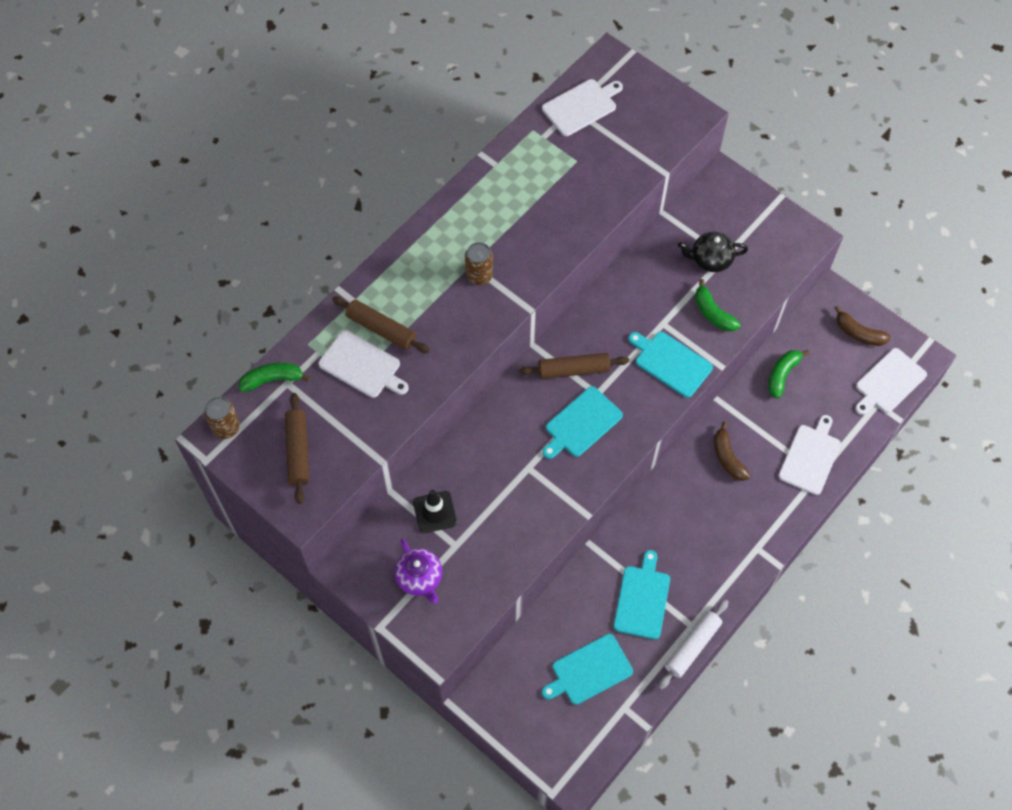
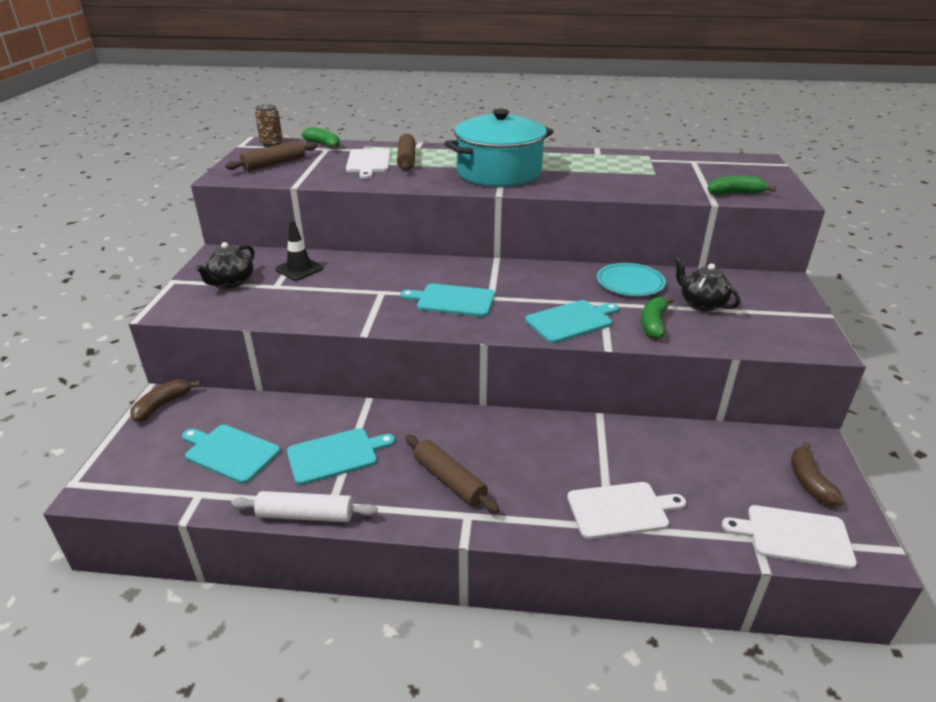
camera: 55 degrees right, 30 degrees down
(420, 578) = (231, 282): purple teapot -> black teapot
(479, 275) = (499, 173): brown can -> turquoise pot
(574, 370) = (498, 280): brown rolling pin -> brown rolling pin (449, 480)
(581, 106) = (701, 163): white cutting board -> none
(648, 281) = (630, 283): none -> turquoise plate
(671, 363) = (571, 321): turquoise cutting board -> turquoise cutting board turned 60 degrees clockwise
(727, 457) = (547, 447): brown banana -> brown banana (163, 405)
(782, 374) = (683, 446): green banana -> green banana (735, 193)

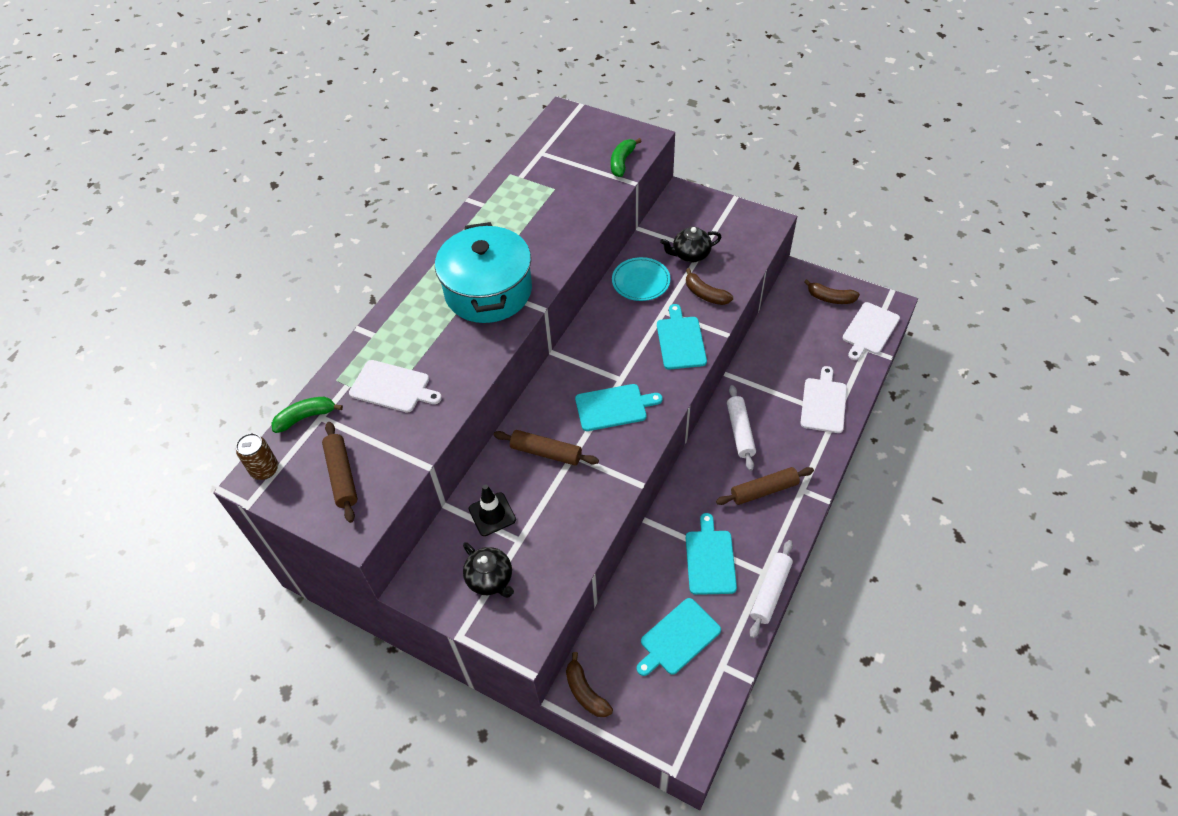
camera: 65 degrees left, 20 degrees up
(406, 159) = (405, 353): brown rolling pin -> brown rolling pin (546, 452)
(452, 300) = (613, 407): turquoise cutting board -> turquoise cutting board turned 135 degrees counterclockwise
(524, 442) = (740, 431): none -> white rolling pin
(653, 323) = (705, 294): green banana -> brown banana

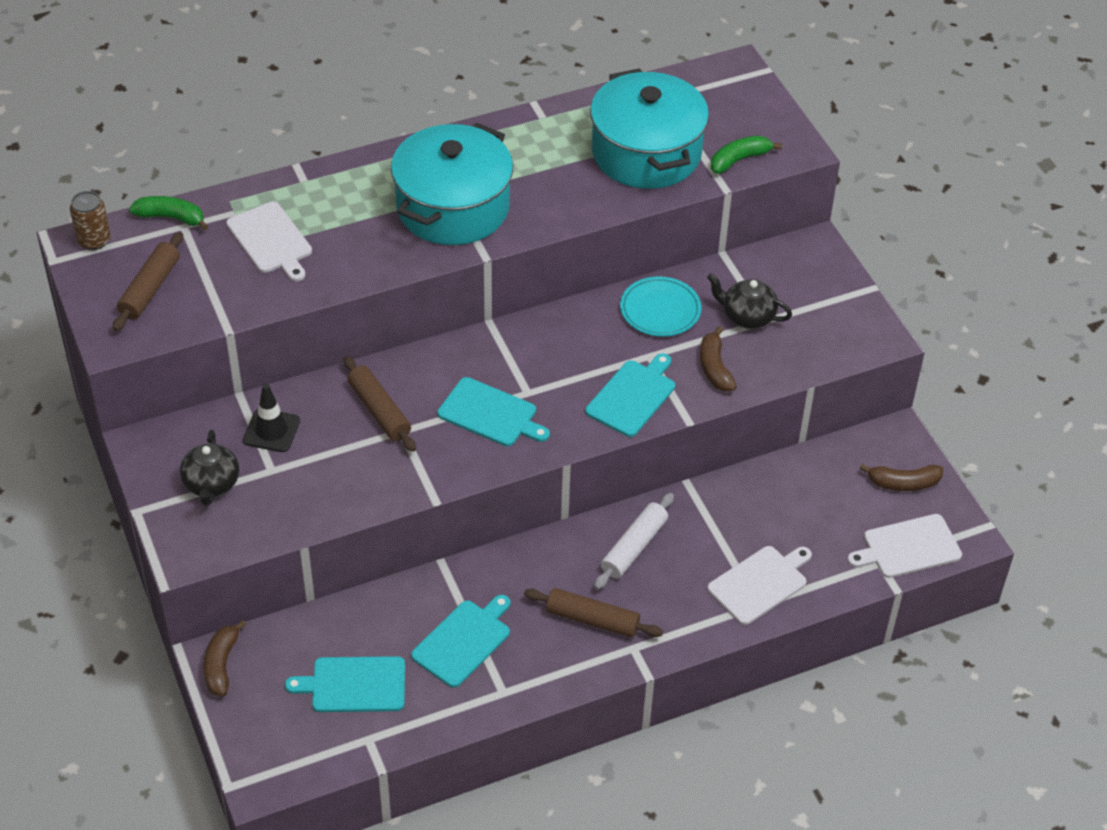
camera: 35 degrees right, 5 degrees down
(566, 189) = (646, 153): none -> turquoise pot
(770, 591) = (489, 713): white rolling pin -> none
(830, 298) = (903, 483): brown banana -> brown banana turned 60 degrees counterclockwise

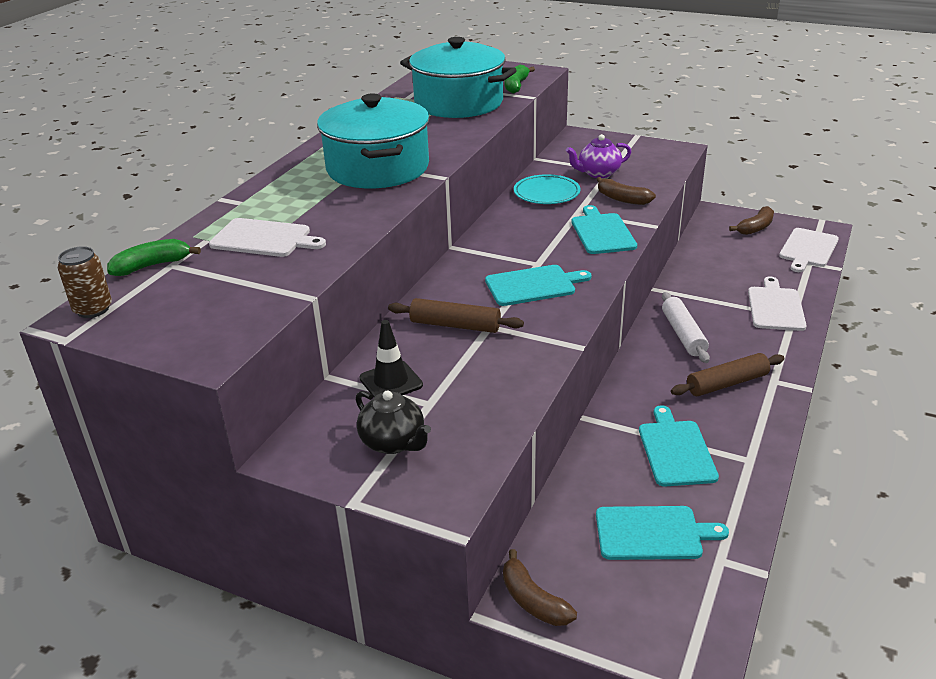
camera: 40 degrees left, 15 degrees down
(150, 289) = (196, 310): brown rolling pin -> none
(354, 685) = (652, 533): turquoise cutting board -> turquoise cutting board turned 135 degrees counterclockwise
(747, 317) = (598, 173): black teapot -> purple teapot

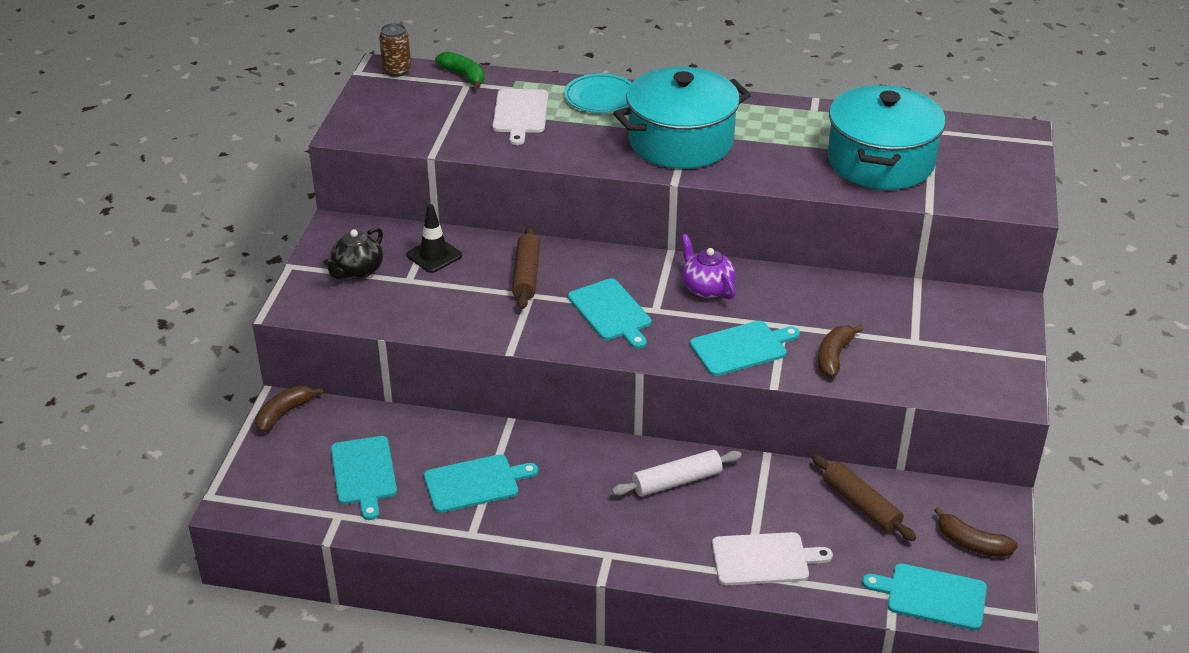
camera: 75 degrees right, 5 degrees up
(516, 86) = (961, 194): green banana -> none
(546, 193) = (823, 298): turquoise plate -> turquoise plate (600, 97)
(598, 173) = (898, 332): purple teapot -> purple teapot (707, 288)
(727, 383) = (593, 517): brown rolling pin -> brown rolling pin (861, 505)
(808, 249) = (932, 596): white cutting board -> turquoise cutting board

